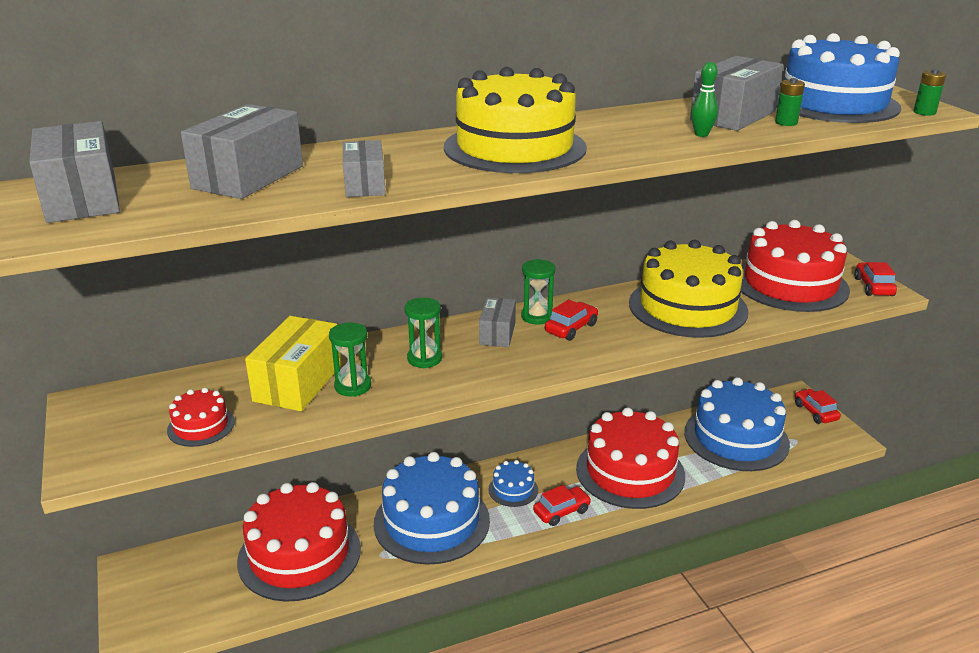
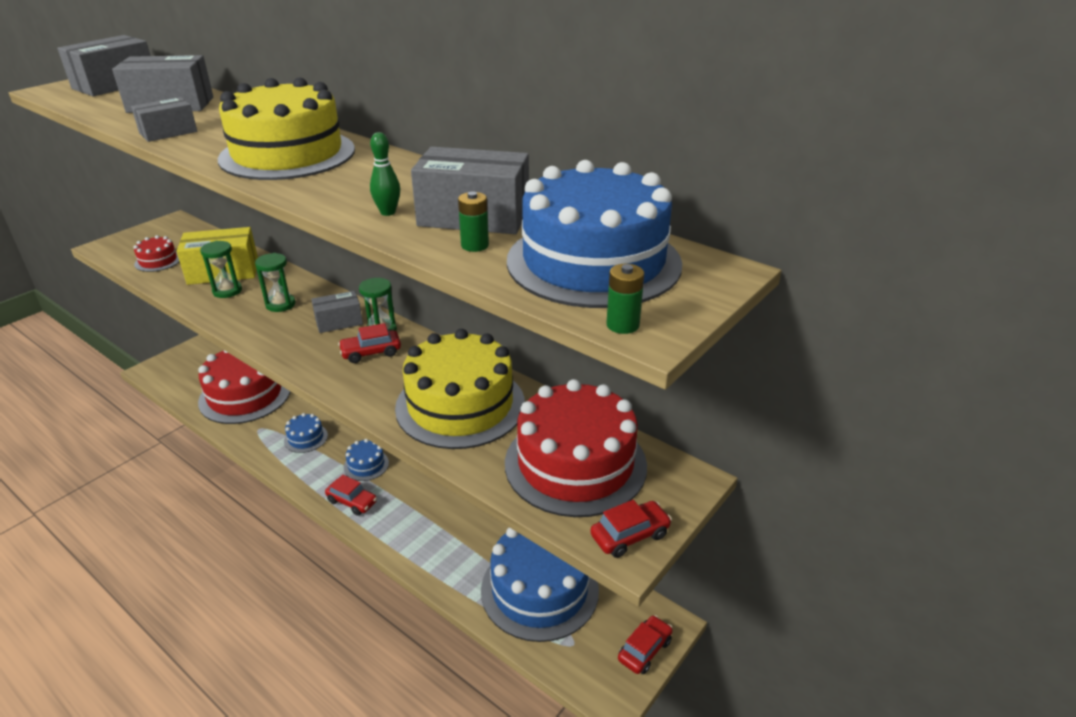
camera: 60 degrees right, 5 degrees up
(431, 521) = (306, 438): blue cake -> blue cake, size x0.45
(571, 328) = (371, 352): red car -> red car turned 150 degrees clockwise
(630, 472) = (432, 526): red cake -> none

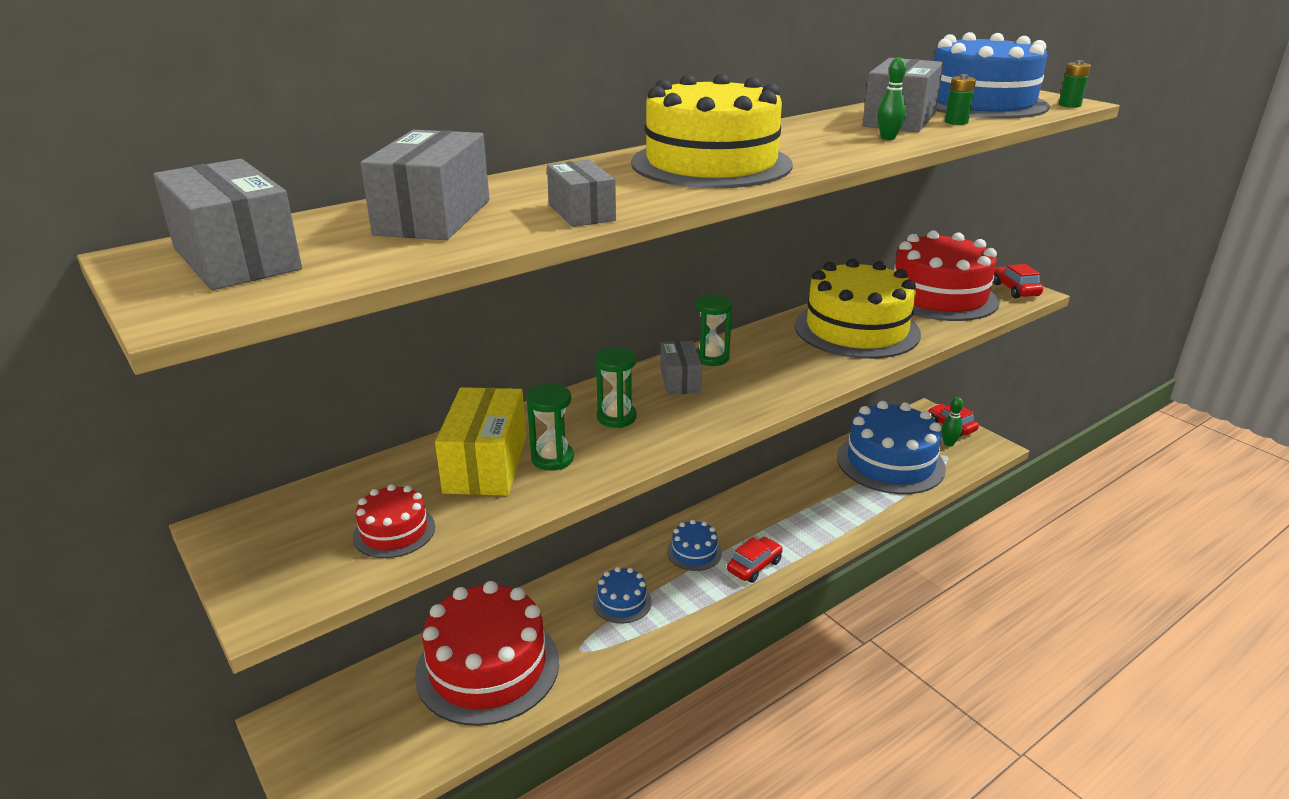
camera: 75 degrees left, 5 degrees down
(371, 352) = (753, 365): red car -> none
(601, 646) = (948, 443): none -> green bowling pin

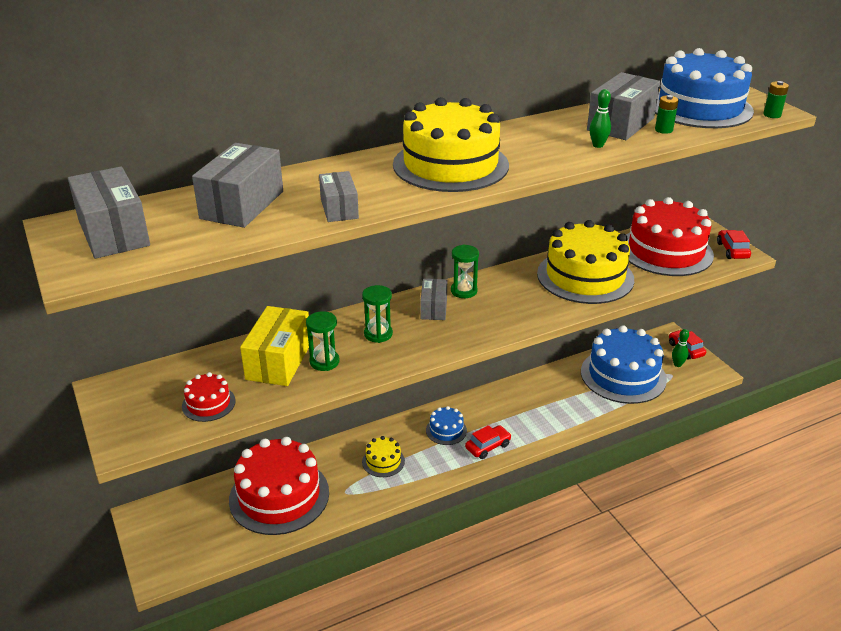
camera: 10 degrees right, 5 degrees up
(622, 602) = (383, 461): blue cake -> yellow cake

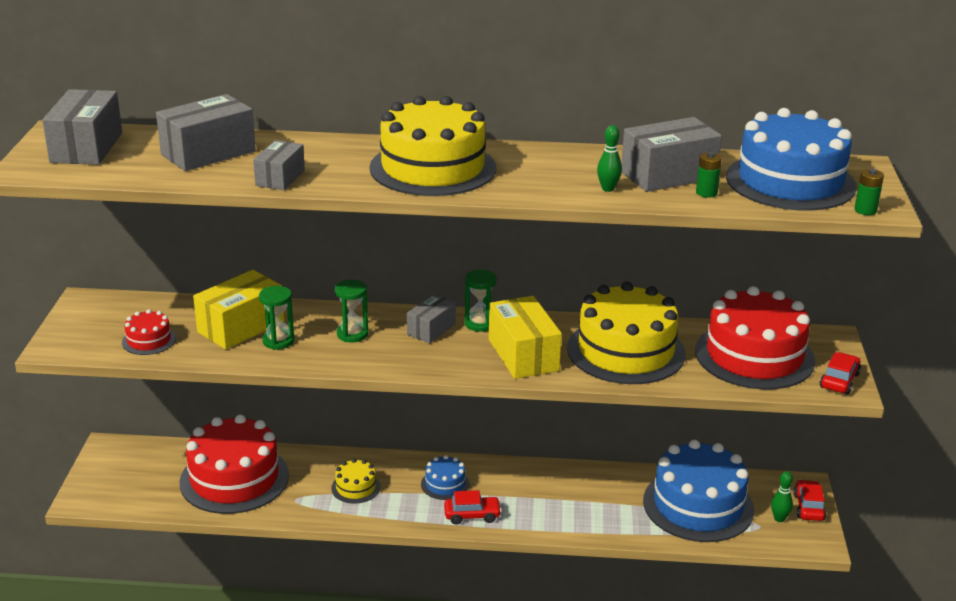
camera: 30 degrees right, 5 degrees down
(521, 304) = (523, 355): none -> yellow box

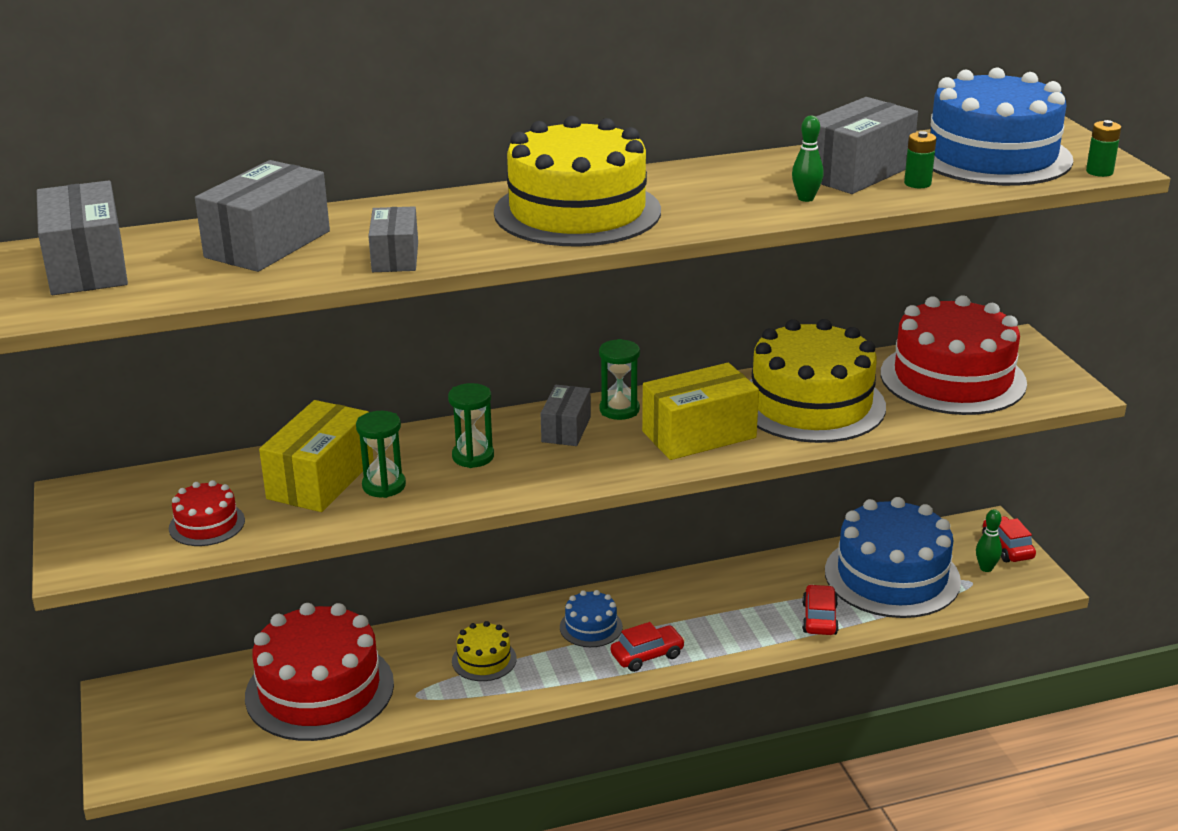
camera: 20 degrees left, 0 degrees up
(523, 355) = (699, 434): yellow box -> yellow box turned 75 degrees counterclockwise
(839, 380) = (1060, 385): red car -> red car (819, 618)

